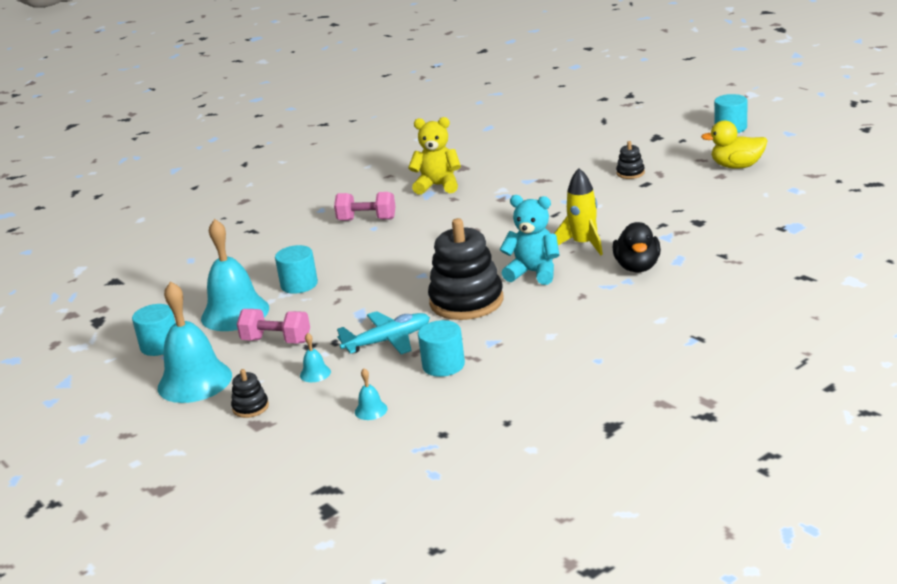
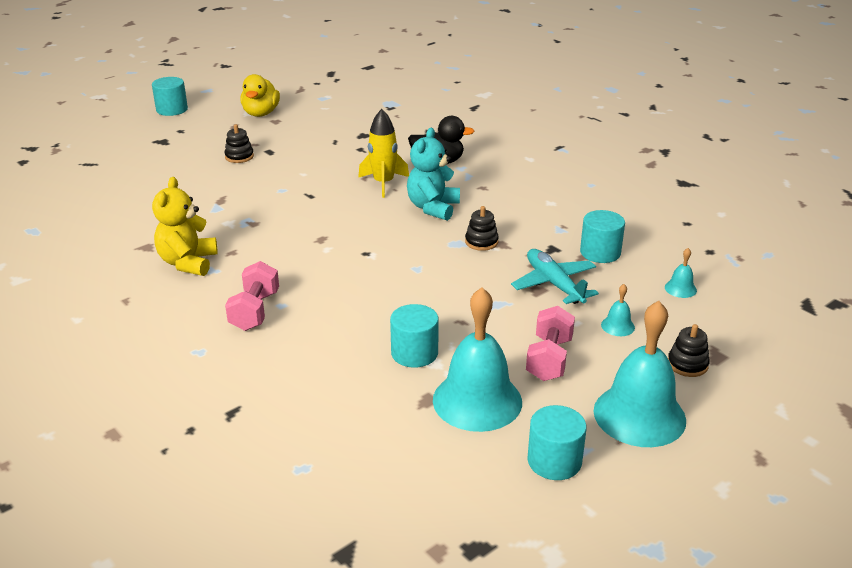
camera: 95 degrees left, 5 degrees up
(466, 301) = (481, 242): black stacking toy -> black stacking toy, size x0.44

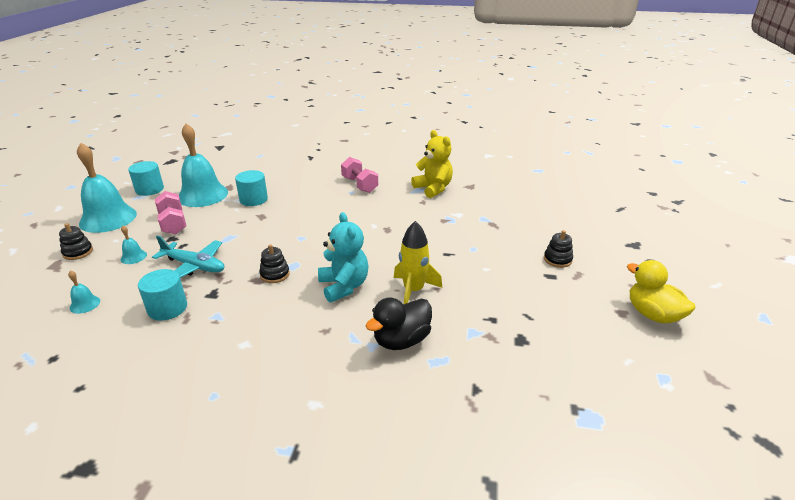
camera: 140 degrees right, 0 degrees up
(172, 109) = (714, 276): turquoise cylinder -> none

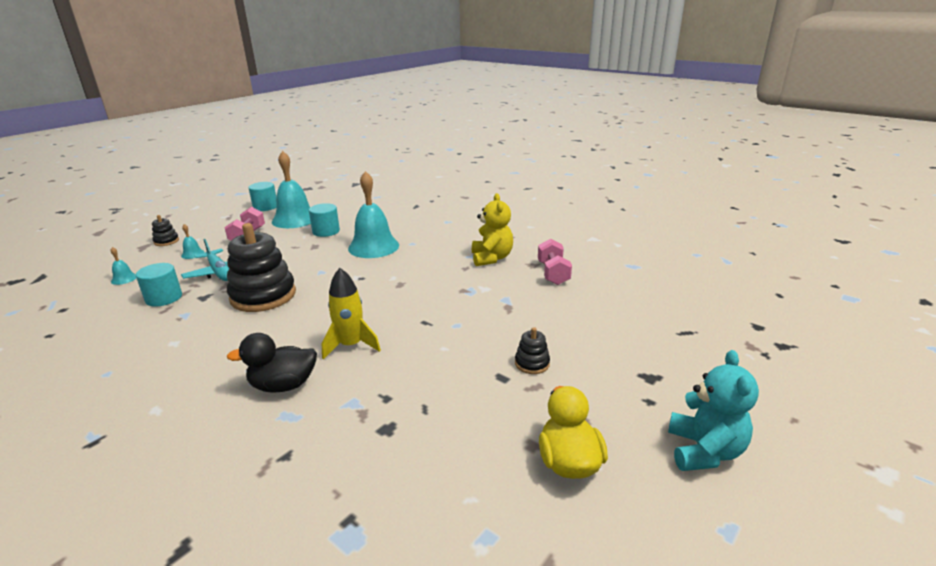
camera: 30 degrees right, 5 degrees down
(108, 218) = (213, 222): turquoise bell -> turquoise bell (373, 246)
(275, 274) = (263, 296): black stacking toy -> black stacking toy, size x2.26
(344, 286) = (300, 322): turquoise teddy bear -> turquoise teddy bear (704, 451)
(360, 185) = (427, 239): pink dumbbell -> pink dumbbell (553, 273)

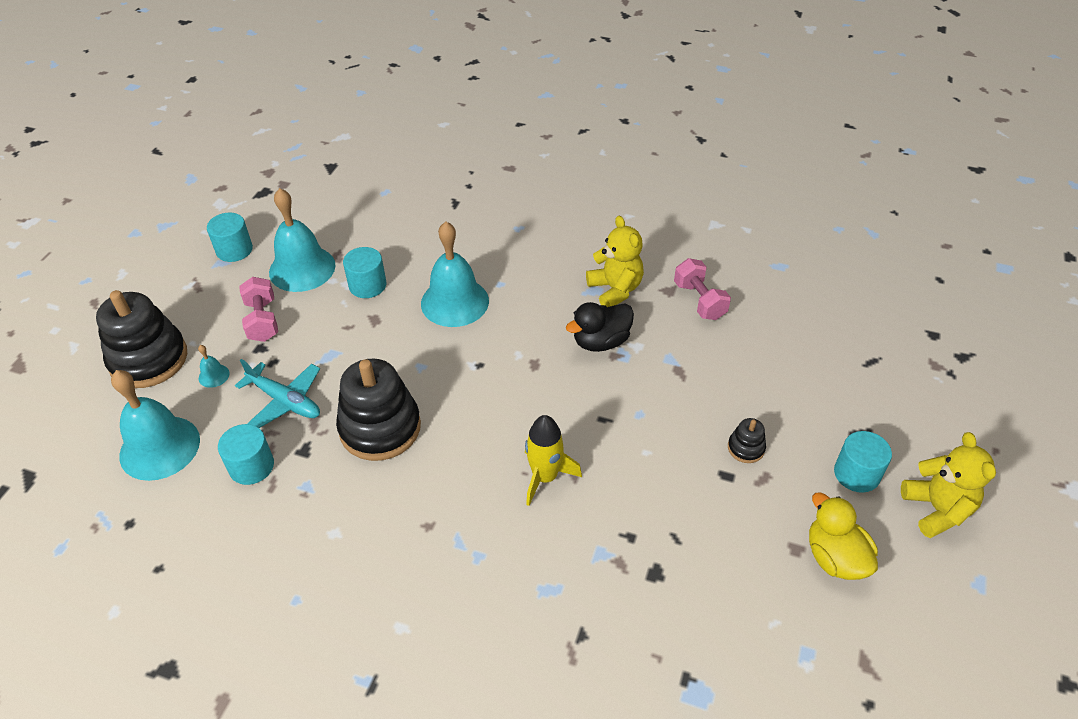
camera: 20 degrees left, 20 degrees up
(124, 279) = (160, 447): turquoise bell -> turquoise bell, size x2.41
(166, 241) = (149, 359): black stacking toy -> black stacking toy, size x2.26
(283, 385) = (513, 553): black duck -> black duck (601, 341)
(629, 403) = (856, 474): none -> turquoise cylinder
(704, 451) = (937, 509): turquoise teddy bear -> yellow teddy bear

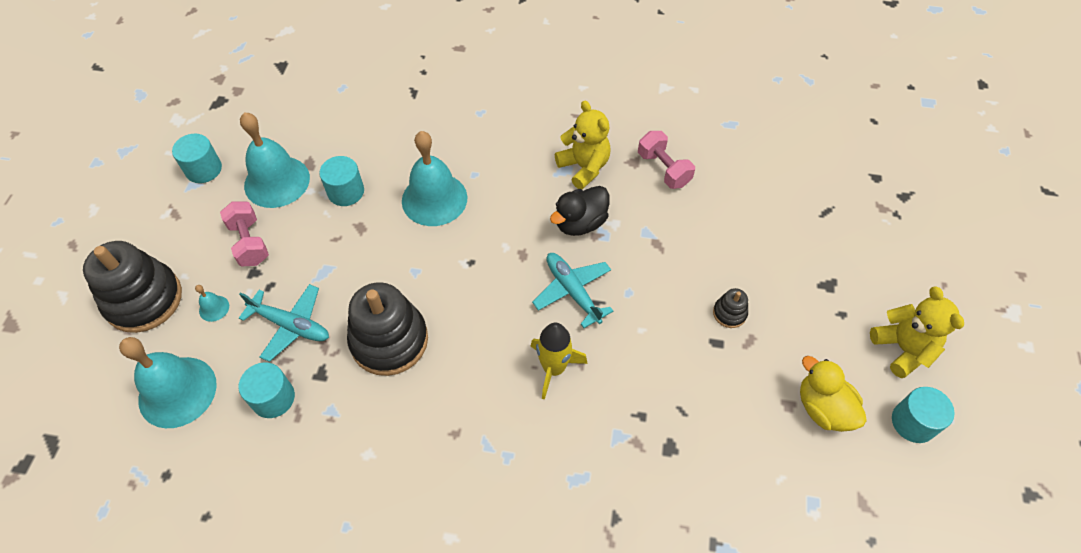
camera: 10 degrees left, 10 degrees up
(580, 405) = (572, 291): none -> turquoise plane
(856, 474) = (829, 324): turquoise cylinder -> turquoise cylinder (913, 422)

